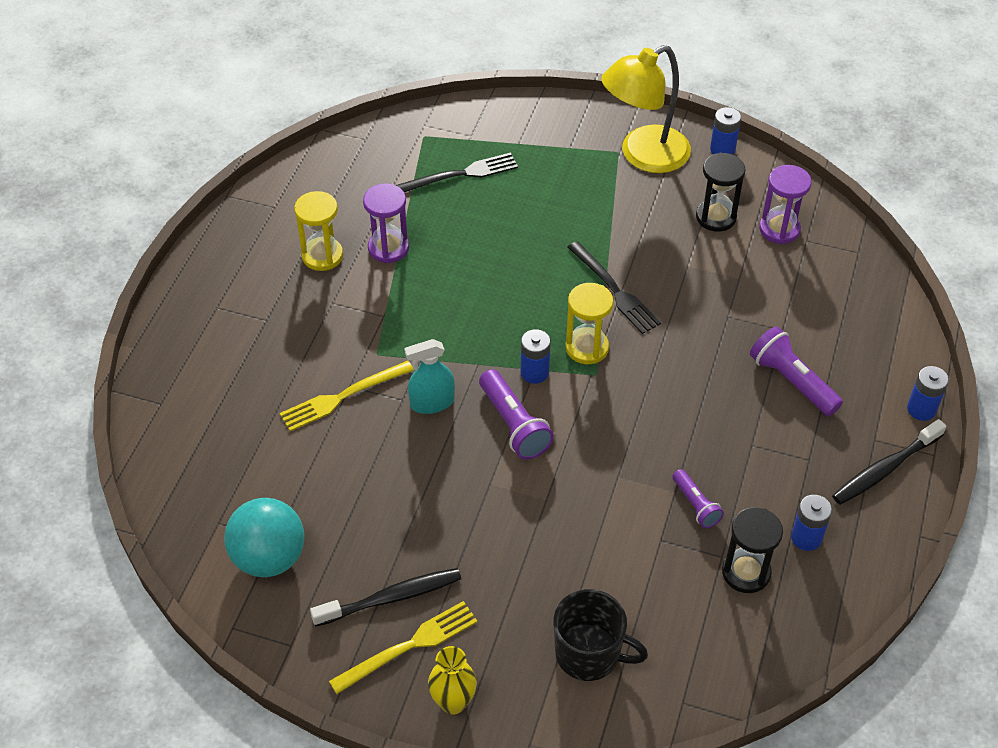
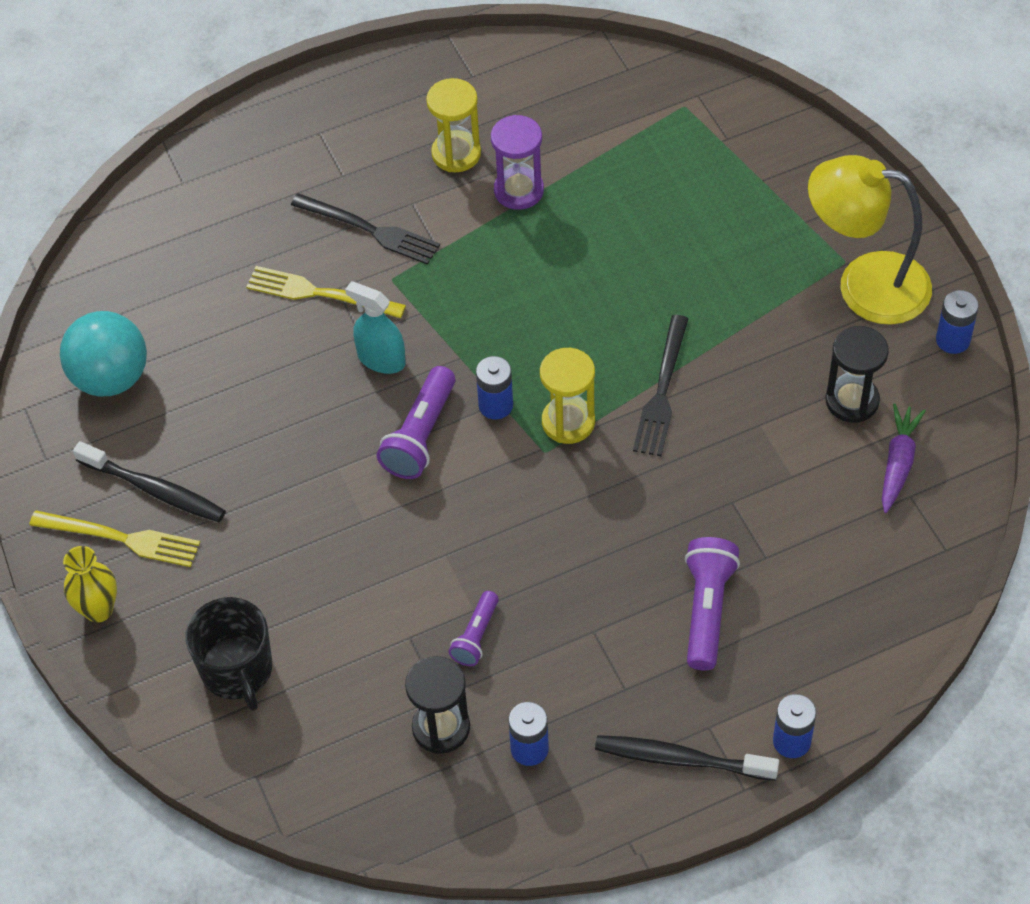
camera: 50 degrees right, 5 degrees up
(461, 174) = (669, 170): black fork -> black fork (370, 230)
(779, 229) = (898, 463): purple hourglass -> purple carrot

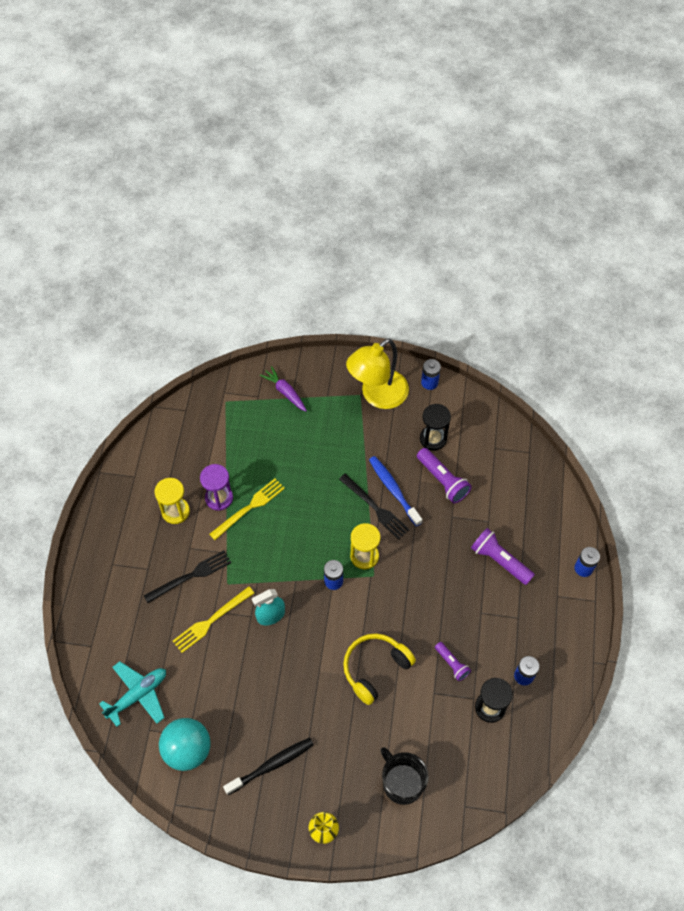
camera: 60 degrees left, 5 degrees up
(121, 538) = (289, 797): yellow fork -> yellow fork (249, 508)
(150, 275) = (138, 695): none -> turquoise plane
(237, 670) = (402, 783): black mug -> black mug turned 135 degrees counterclockwise
(393, 537) = (375, 669): none -> yellow headphones
(420, 435) = (327, 623): purple flashlight -> purple flashlight (443, 480)
(681, 759) = (566, 616): black toothbrush -> none
(714, 398) = (394, 490): none -> blue toothbrush
(898, 463) = (476, 442): purple carrot -> purple carrot (285, 392)

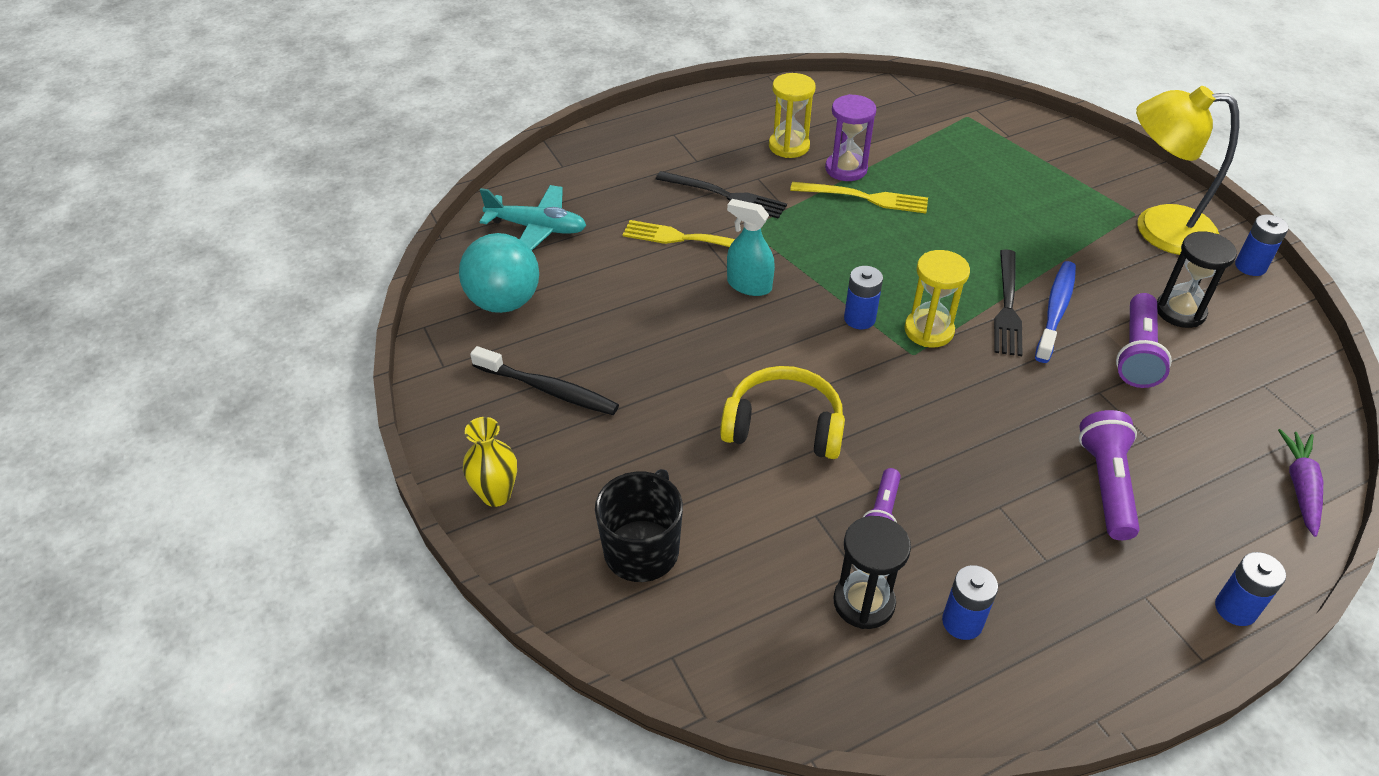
camera: 55 degrees right, 15 degrees down
(285, 392) = (1045, 152): purple carrot -> purple carrot (1300, 487)

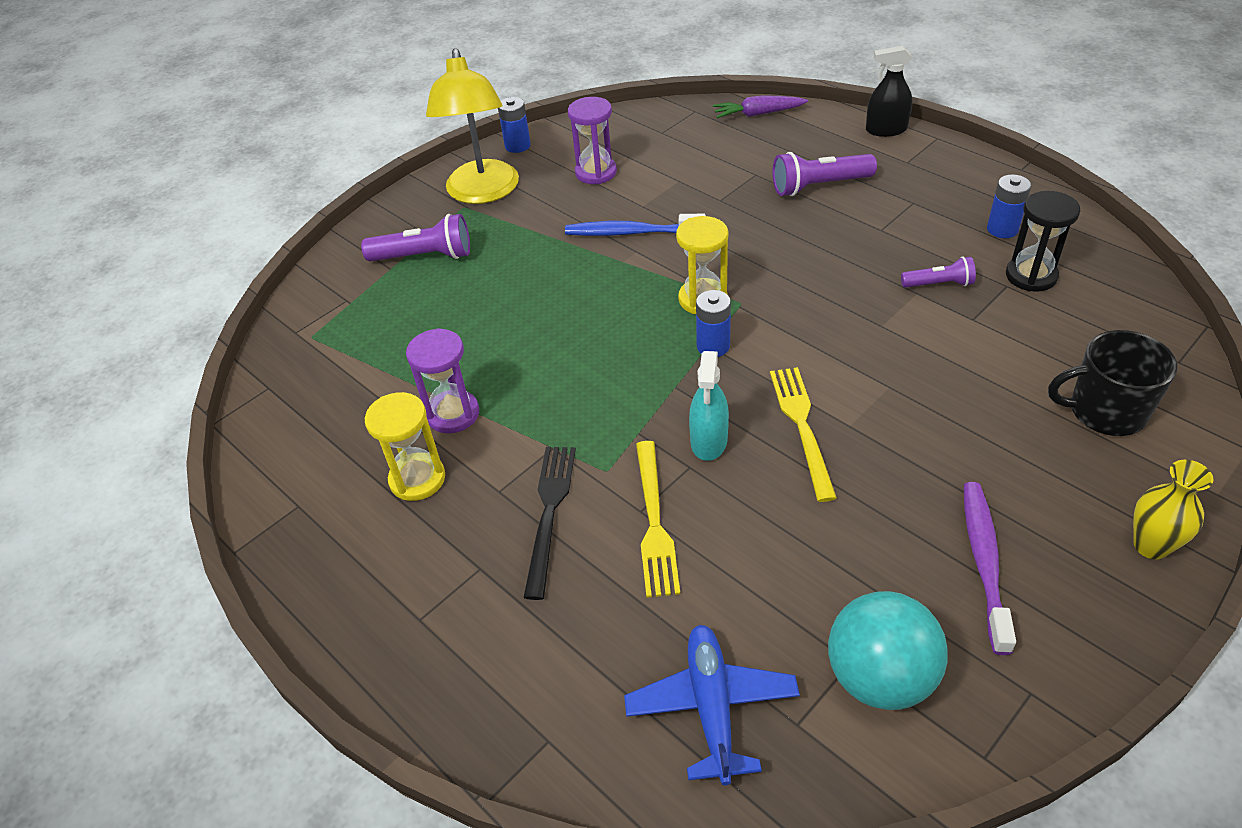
camera: 105 degrees left, 0 degrees up
(537, 228) = (712, 707): turquoise plane -> blue plane
(548, 389) = (984, 562): black toothbrush -> purple toothbrush
(784, 426) = (892, 362): yellow headphones -> none
(864, 198) = (506, 386): yellow fork -> yellow fork (802, 426)
(1007, 306) = (640, 259): black fork -> none
(1137, 353) = (662, 187): purple flashlight -> purple flashlight (424, 256)
(1180, 311) = (596, 172): black hourglass -> purple hourglass
(1235, 609) = (886, 130): blue battery -> black spray bottle

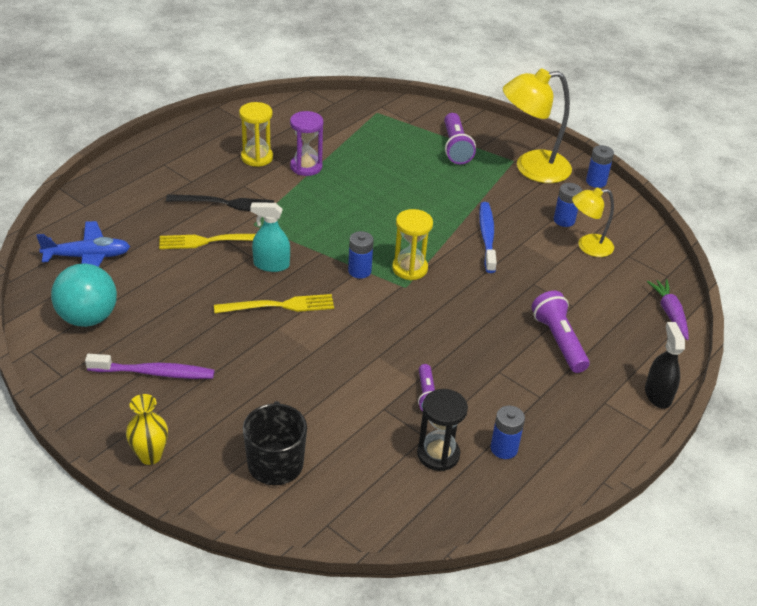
camera: 80 degrees right, 5 degrees down
(596, 172) = (564, 220): purple hourglass -> blue battery
(647, 158) = (588, 246): none -> yellow lamp

